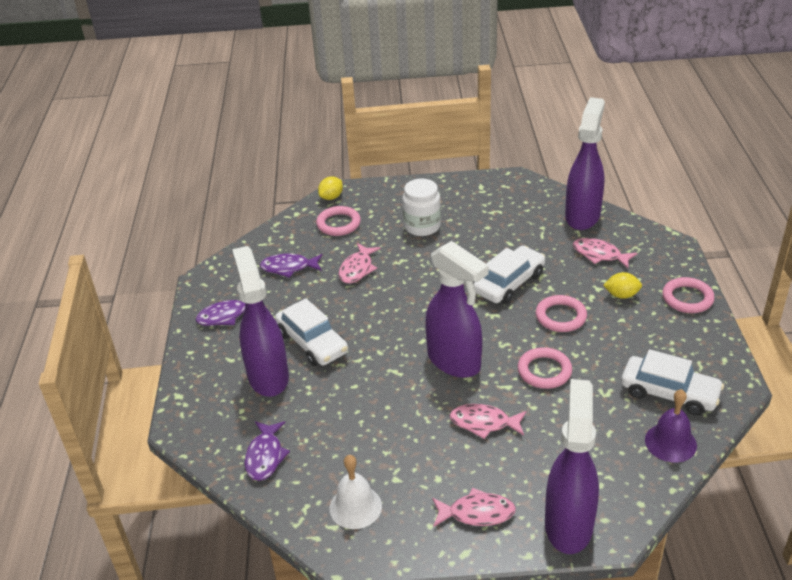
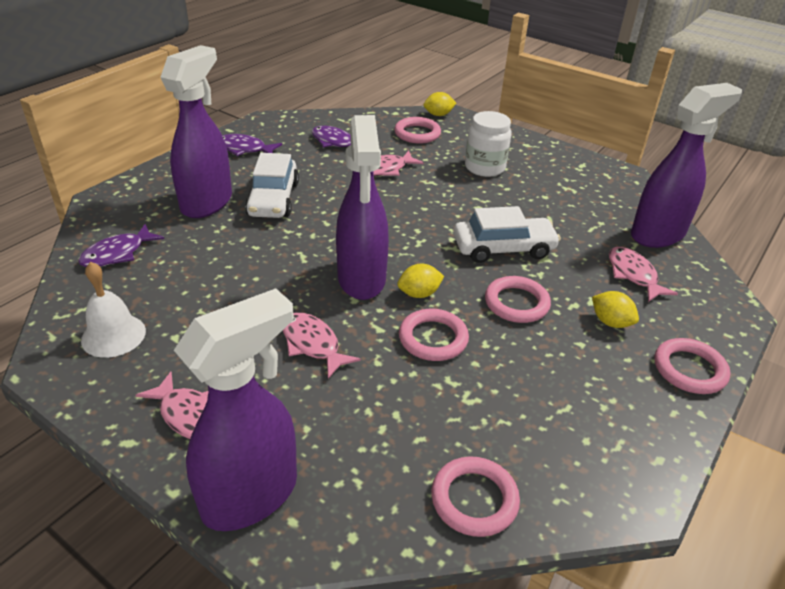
camera: 35 degrees right, 0 degrees up
(500, 348) = (419, 294): none -> yellow lemon
(669, 393) = (541, 448): white car -> none
(670, 442) = (474, 499): purple bell -> pink ring

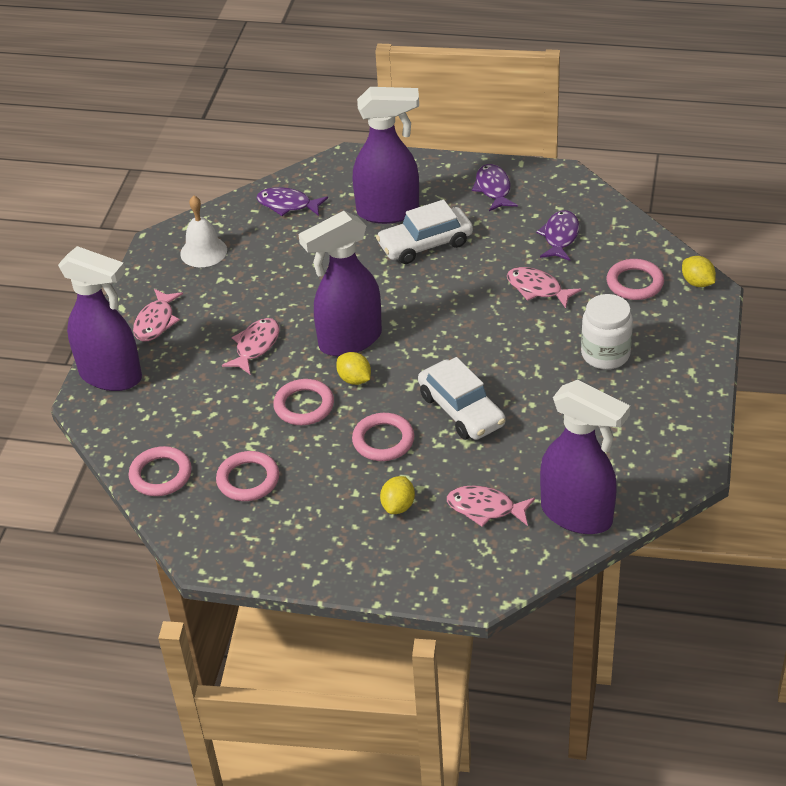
camera: 70 degrees right, 5 degrees up
(633, 275) = (485, 508): pink fish -> pink fish turned 120 degrees counterclockwise
(689, 369) = (366, 567): pink ring -> pink ring (248, 479)

